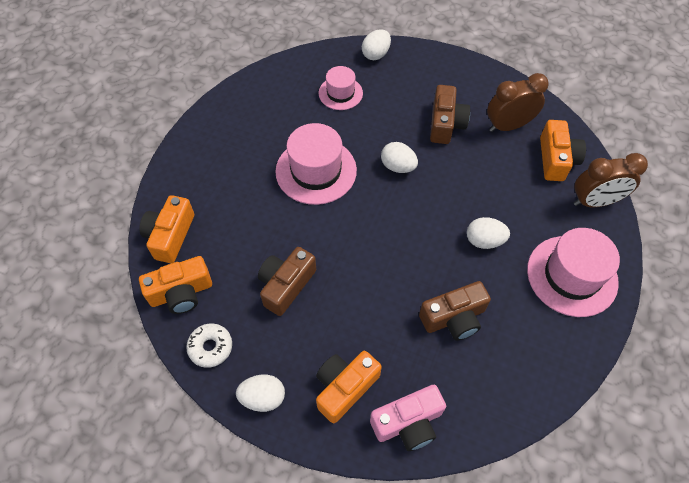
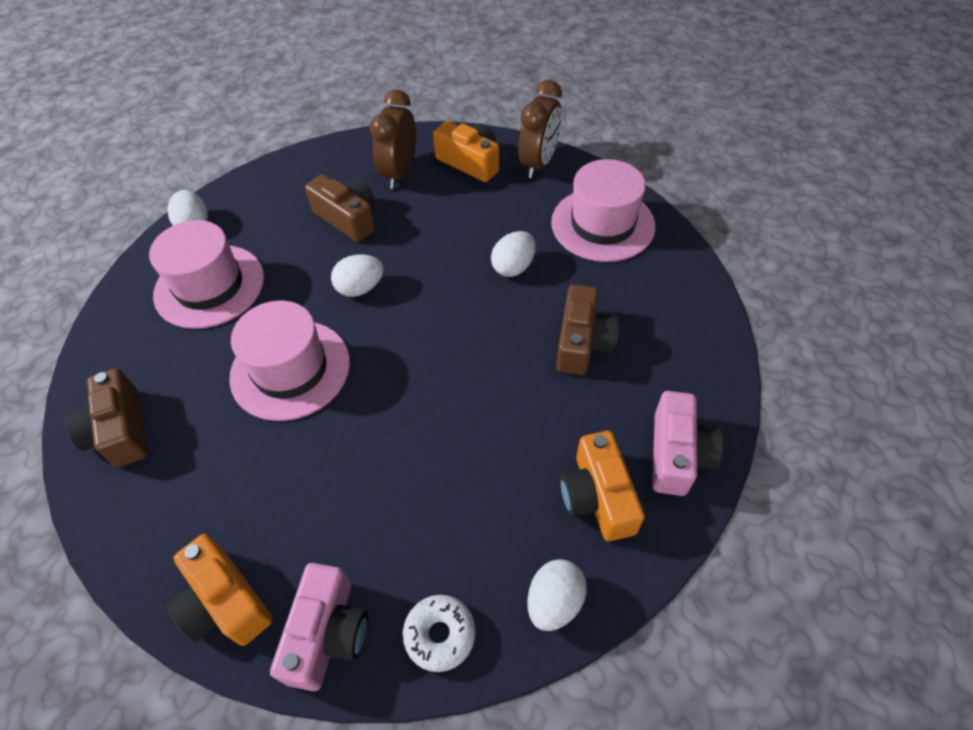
camera: 55 degrees left, 5 degrees down
(181, 293) = (328, 633): orange camera -> pink camera
(286, 285) = (419, 489): brown camera -> brown camera (120, 431)
(340, 93) = (209, 286): pink hat -> pink hat, size x1.68

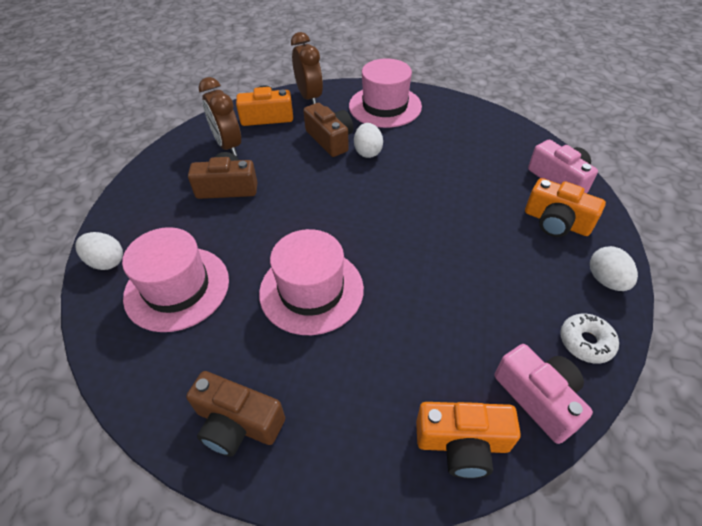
camera: 45 degrees left, 5 degrees down
(360, 288) = (292, 218): white egg -> none
(582, 343) = (453, 163): brown camera -> brown camera (330, 139)

